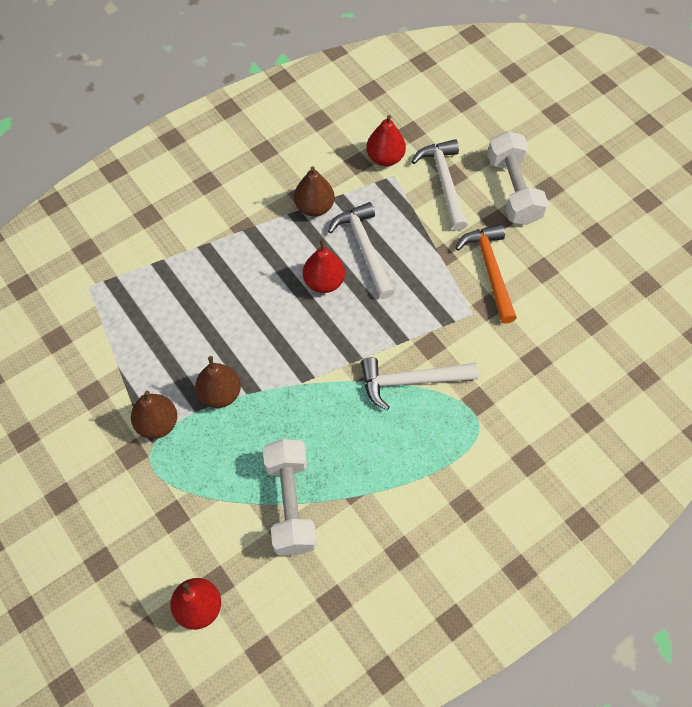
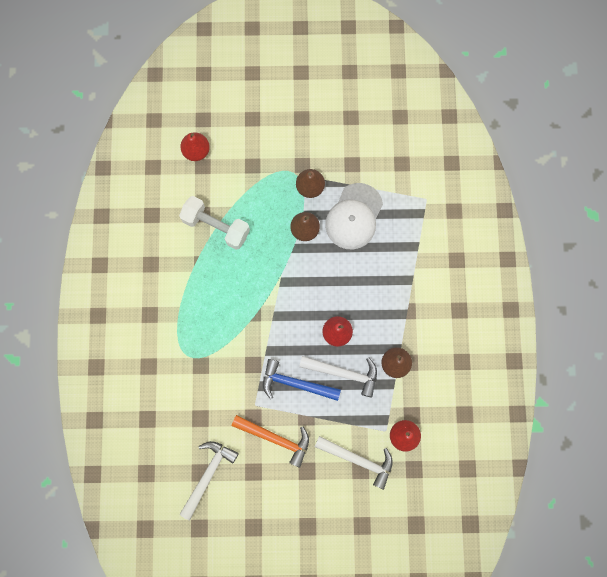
camera: 125 degrees right, 15 degrees up
(164, 349) = (354, 216): none -> white cap
(411, 381) = (238, 337): white hammer -> white hammer (208, 475)
(414, 287) = (296, 384): none -> blue hammer
(513, 190) = (322, 500): white dumbbell -> none

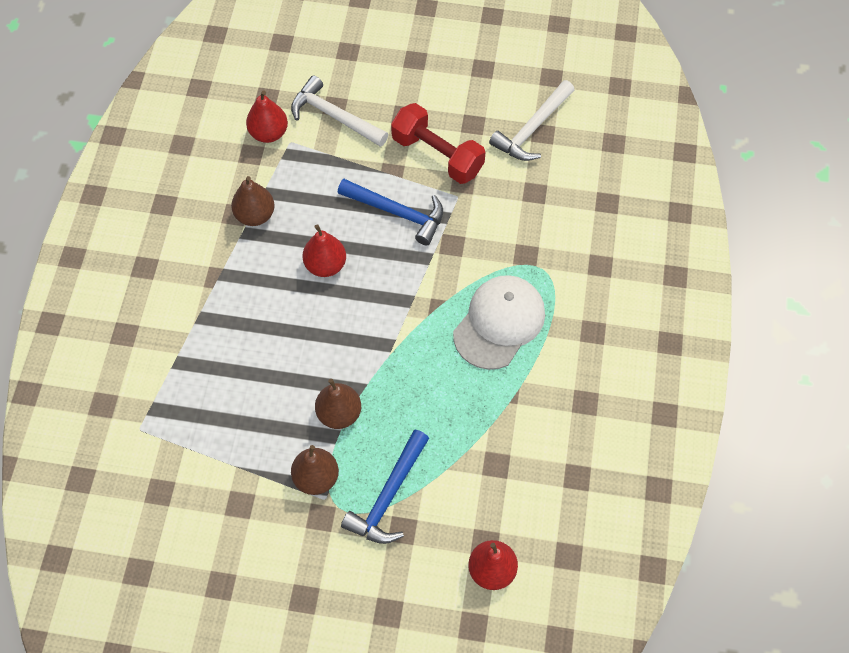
camera: 170 degrees left, 15 degrees down
(216, 226) = (476, 441): white dumbbell -> none
(264, 184) = (389, 495): none -> blue hammer
(275, 438) = (437, 155): orange hammer -> red dumbbell
(343, 373) = (329, 215): white hammer -> none
(354, 216) = (258, 421): white cap -> white cap (499, 323)

